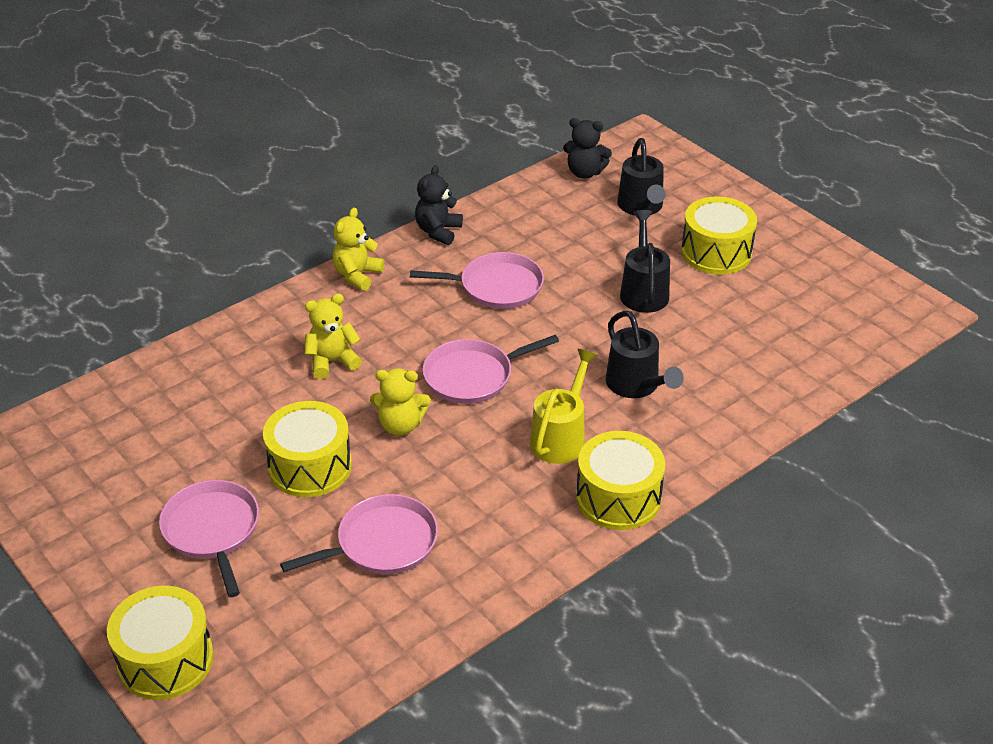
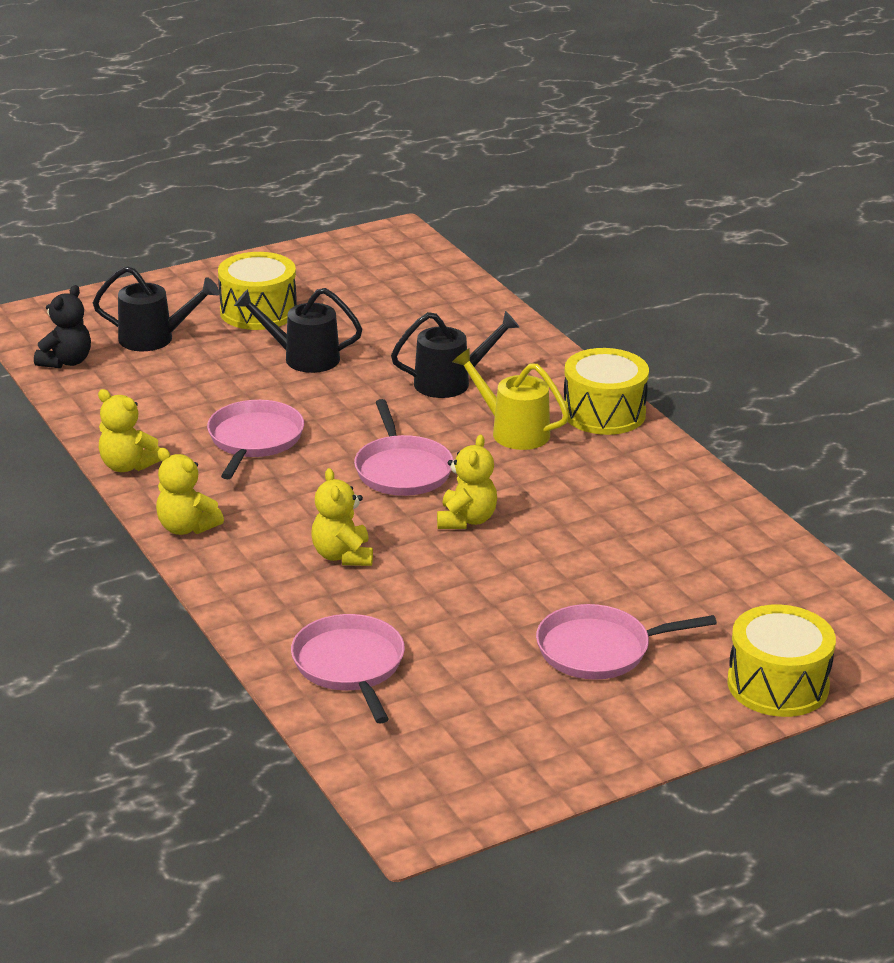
camera: 80 degrees left, 10 degrees down
(310, 466) = (515, 581): yellow drum -> none
(382, 543) = (638, 545): pink pan -> pink pan (350, 666)
(438, 231) = (127, 466): black teddy bear -> yellow teddy bear

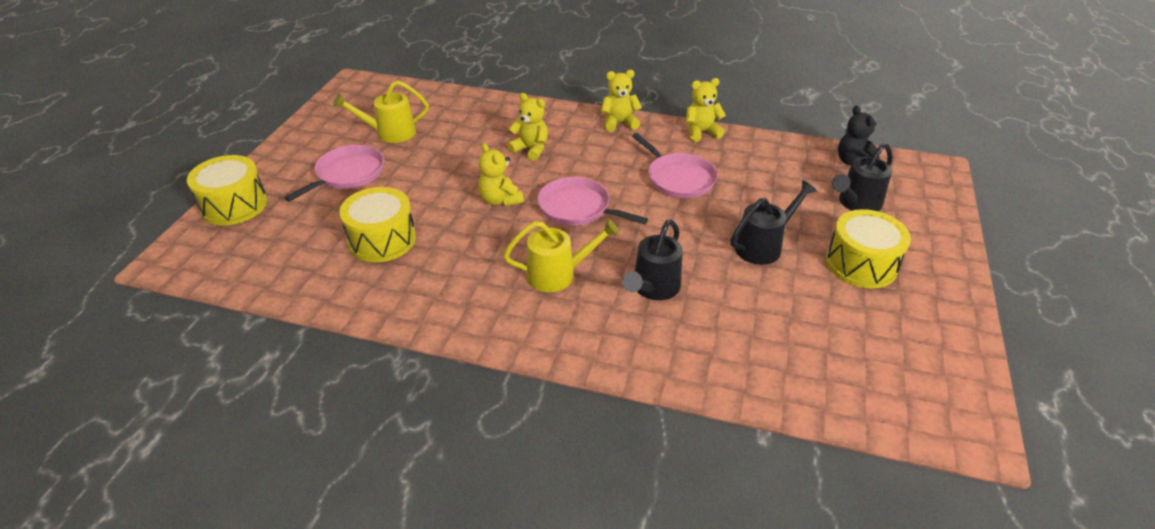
camera: 135 degrees right, 10 degrees up
(350, 666) = (454, 112): pink pan -> none
(479, 683) = (389, 133): none -> yellow watering can
(604, 413) = (522, 332): yellow drum -> yellow drum (382, 240)

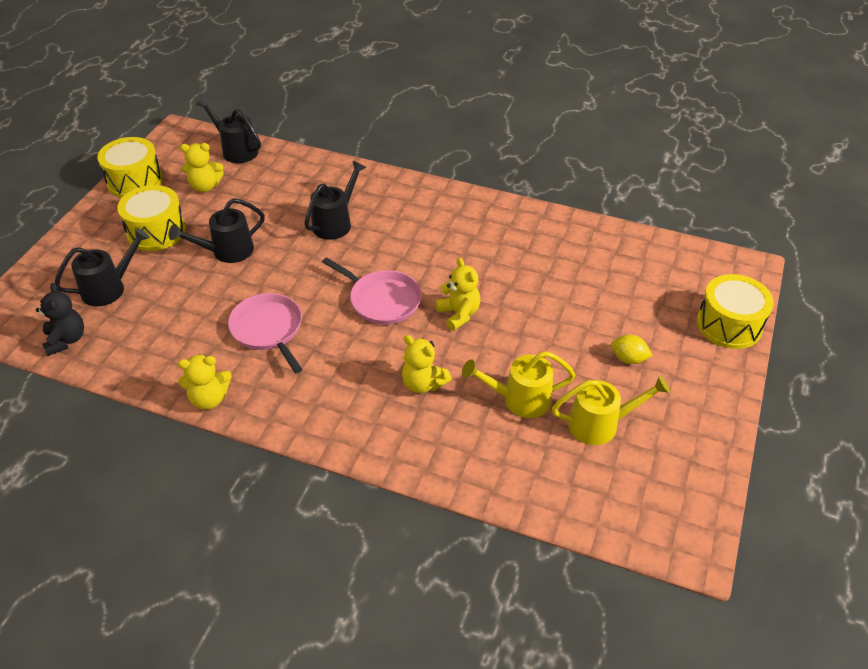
camera: 175 degrees left, 5 degrees up
(347, 174) = (628, 359): pink pan -> yellow lemon
(382, 240) = (566, 277): yellow drum -> yellow drum (134, 181)
(558, 274) = (409, 238): yellow watering can -> yellow watering can (519, 400)
(619, 123) = (305, 423): yellow teddy bear -> yellow teddy bear (205, 186)
(853, 402) = (236, 150): none -> black watering can

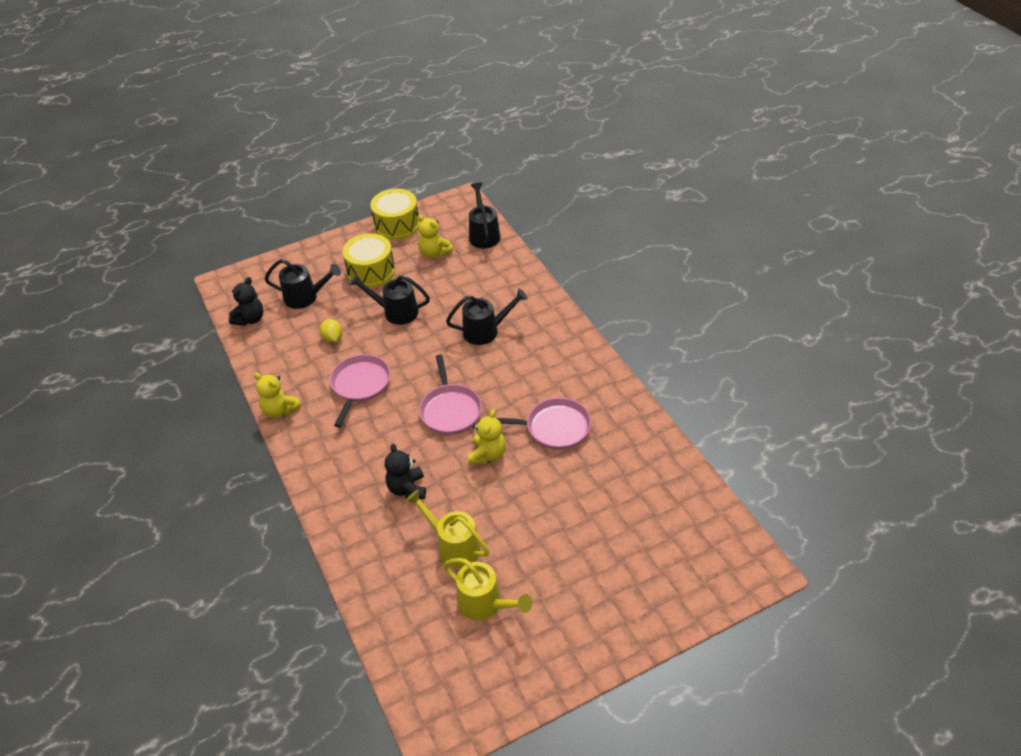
camera: 45 degrees right, 0 degrees up
(423, 383) = (407, 489): yellow teddy bear -> black teddy bear
(487, 262) = (554, 427): none -> pink pan
(628, 359) = (565, 572): yellow lemon -> yellow lemon (333, 338)
(729, 325) = (679, 604): yellow drum -> none

